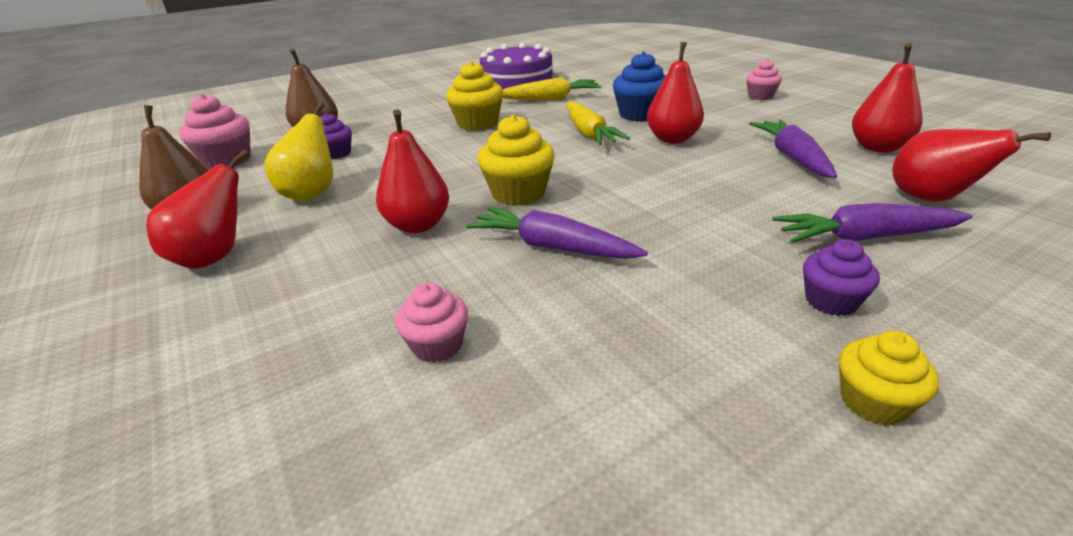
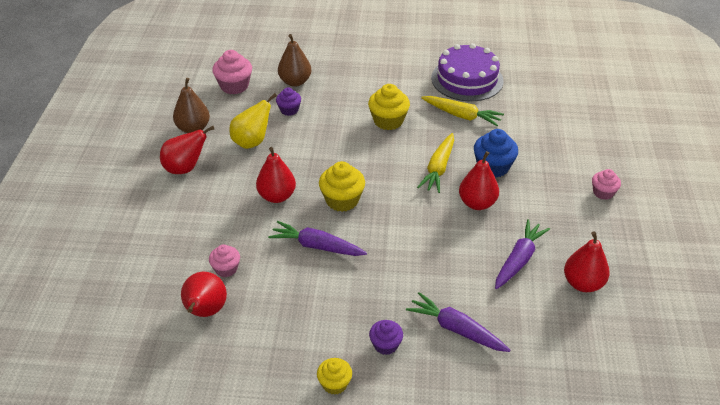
camera: 35 degrees right, 10 degrees up
(552, 247) = (317, 246): purple carrot -> purple carrot turned 45 degrees counterclockwise
(931, 199) = (534, 332): red pear -> red pear (205, 311)

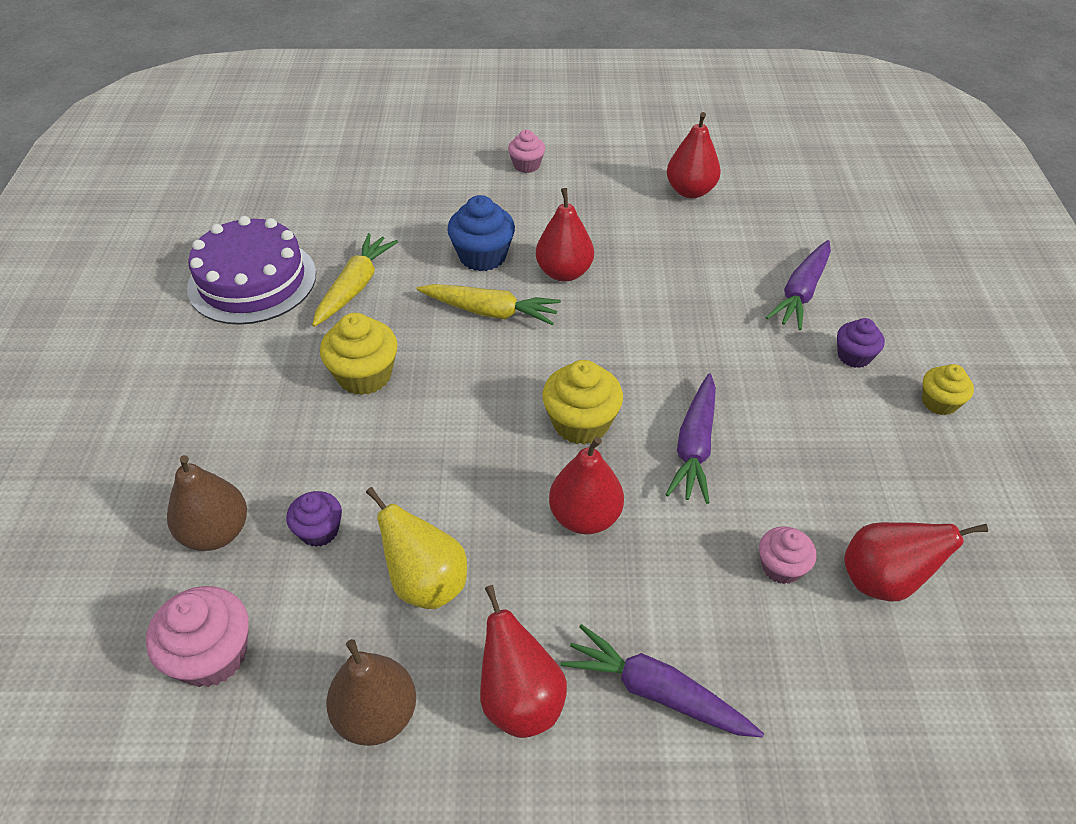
camera: 95 degrees left, 5 degrees up
(519, 260) = (665, 238): purple carrot -> purple carrot (656, 692)

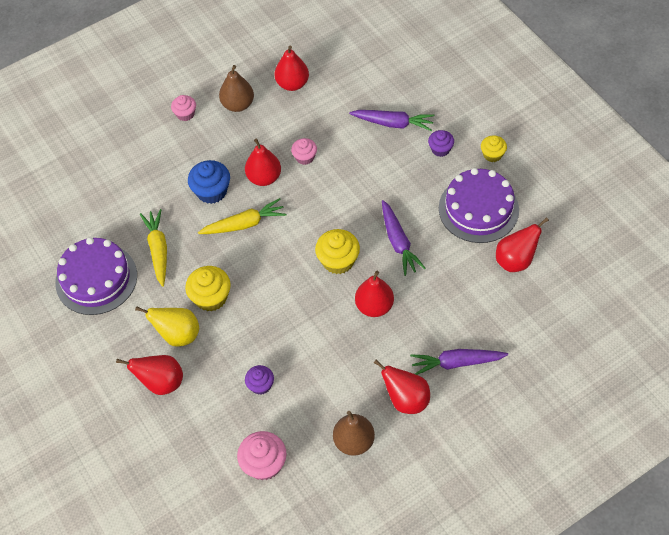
camera: 30 degrees left, 10 degrees up
(197, 445) = (161, 383): none -> red pear
(216, 532) = (213, 415): brown pear -> brown pear (238, 105)
(426, 583) = (329, 378): yellow pear -> yellow pear (178, 335)
(781, 567) = (472, 279): pink cupcake -> pink cupcake (305, 157)
(801, 292) = (393, 123): purple carrot -> purple carrot turned 75 degrees counterclockwise
(864, 466) = (478, 209): none -> purple cake

